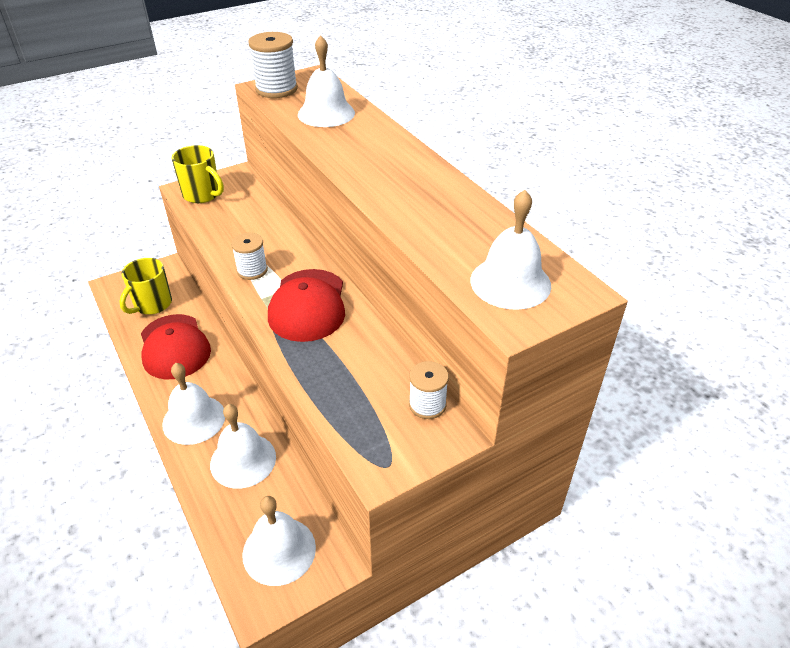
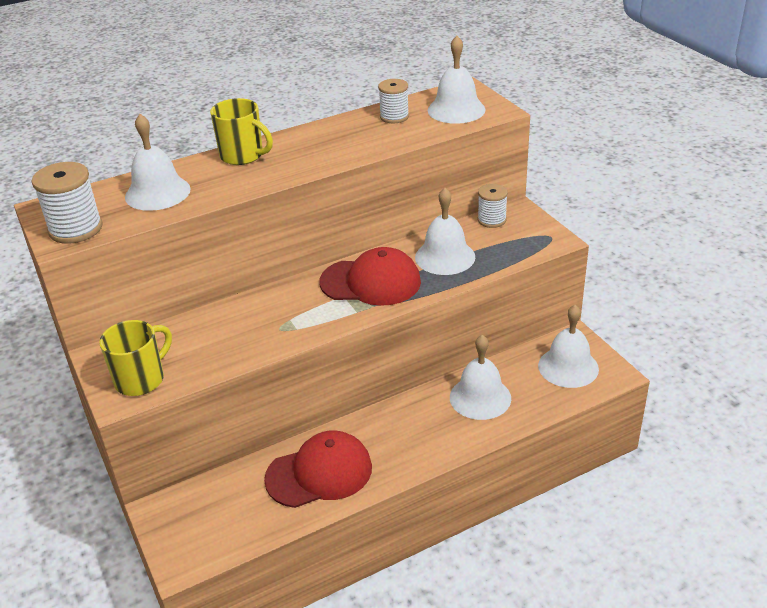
camera: 85 degrees left, 5 degrees down
(152, 304) = (236, 509): yellow mug -> yellow mug (243, 156)
(194, 419) = (430, 439): white bell -> white bell (445, 257)
(252, 270) = (310, 322): white spool -> white spool (394, 117)

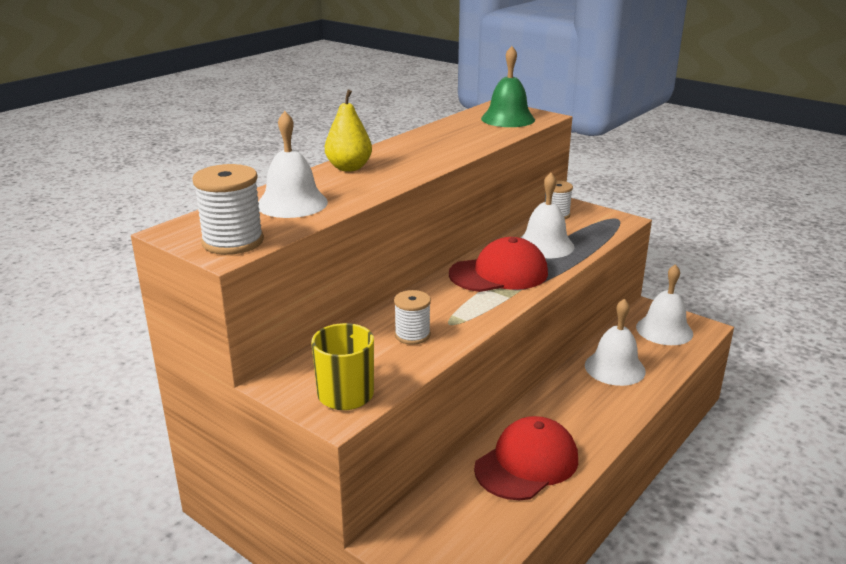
camera: 25 degrees left, 10 degrees down
(243, 156) = (349, 168): yellow mug -> yellow pear
(394, 117) = (459, 128): white spool -> white spool (412, 335)
(456, 110) = (508, 119): white bell -> green bell

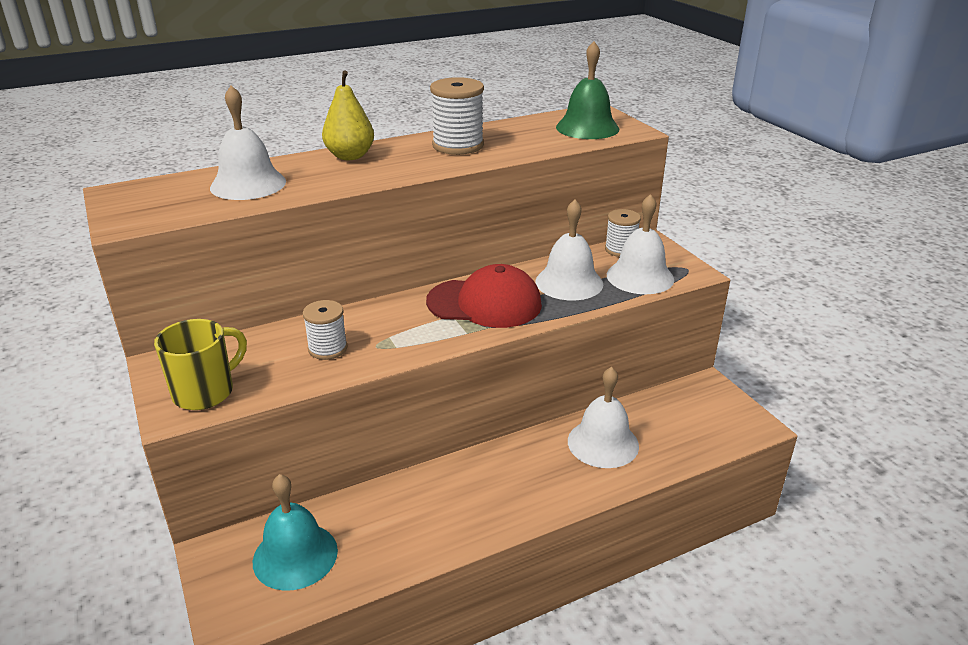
camera: 25 degrees right, 5 degrees up
(233, 242) = (146, 213): white spool -> white spool (458, 145)
(460, 520) = (295, 555): none -> turquoise bell
(527, 463) = (412, 519): red cap -> none
(664, 330) = (703, 415): white bell -> white bell (640, 277)

